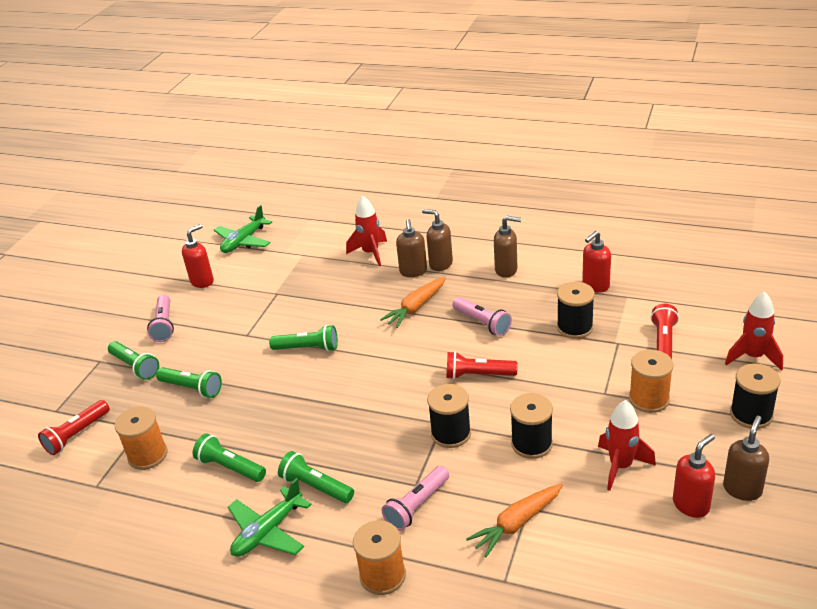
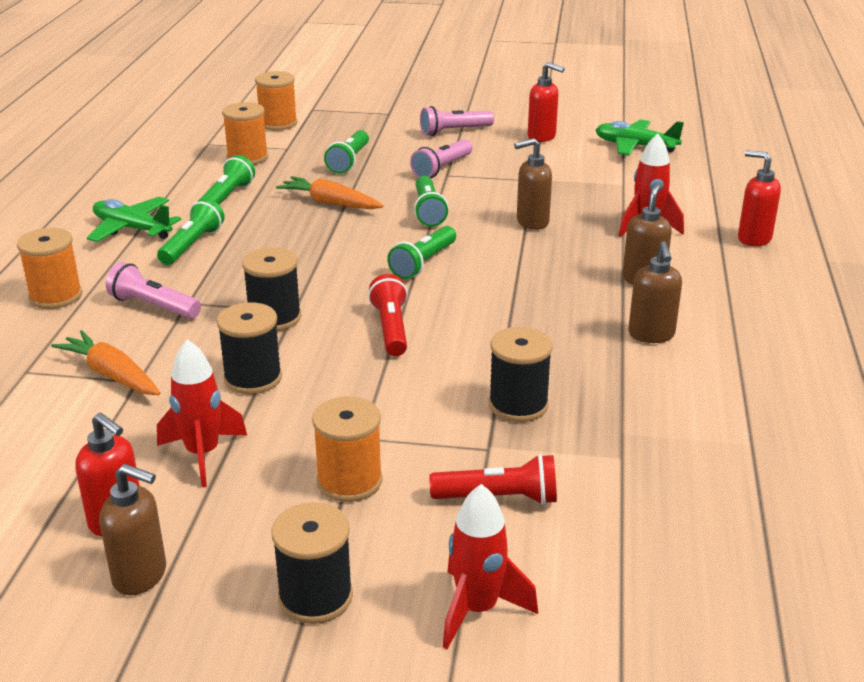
camera: 75 degrees right, 5 degrees down
(77, 435) = (278, 123): red flashlight -> orange spool
(135, 366) = (381, 130): green flashlight -> green flashlight (423, 263)
(413, 272) = (615, 261): brown soap dispenser -> brown soap dispenser (532, 222)
(416, 307) = (530, 271): orange carrot -> orange carrot (330, 203)
(482, 323) = (508, 324): pink flashlight -> pink flashlight (442, 168)
(595, 286) = (641, 422): red soap dispenser -> red soap dispenser (753, 239)

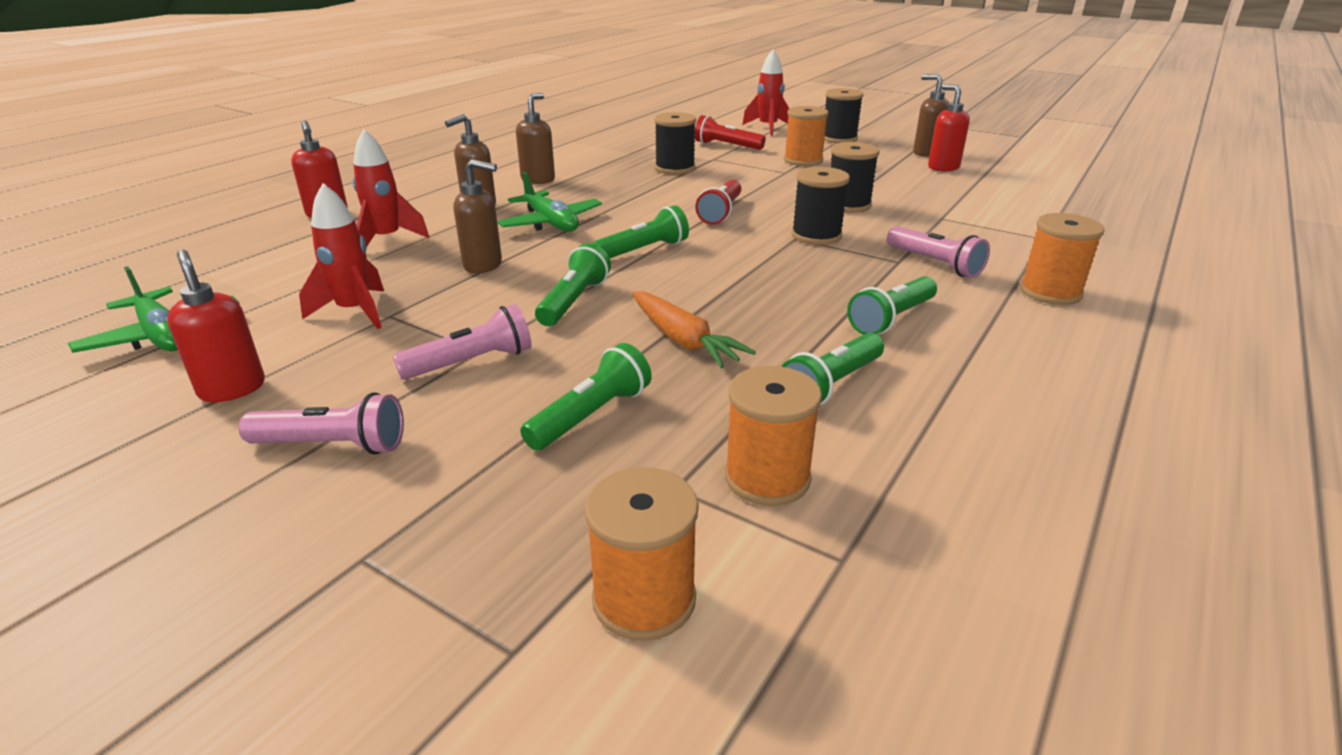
camera: 155 degrees left, 0 degrees up
(112, 374) = (964, 224): orange carrot -> none
(132, 229) = (980, 360): green plane -> green plane (550, 223)
(203, 454) = (890, 180): red rocket -> red rocket (355, 312)

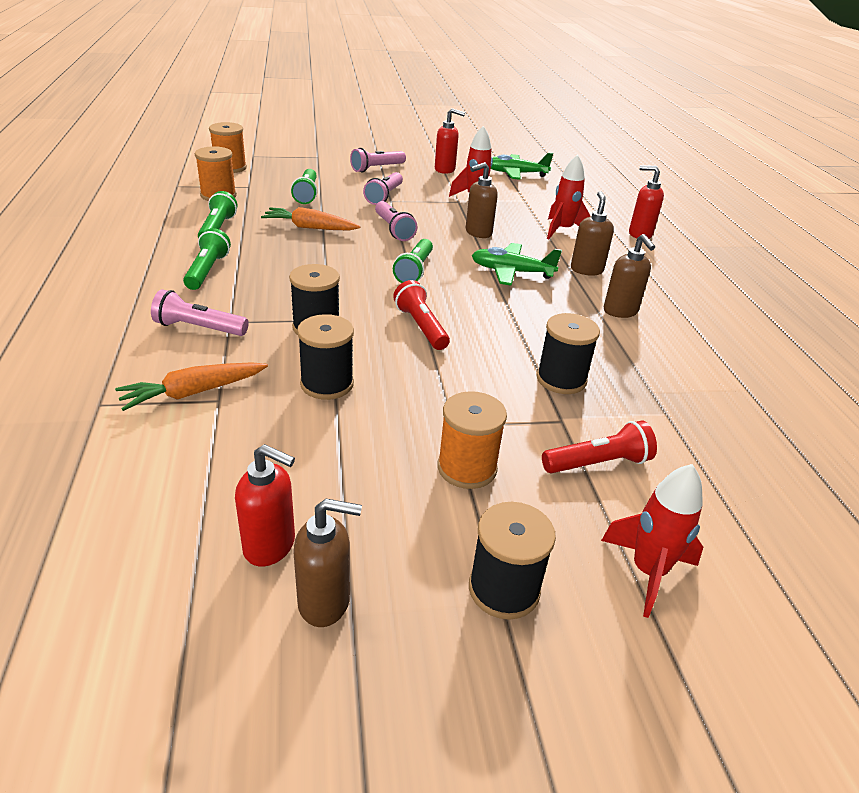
camera: 135 degrees right, 5 degrees up
(574, 301) = (393, 229): green flashlight -> pink flashlight
(961, 225) = (193, 392): none -> orange carrot
(1050, 292) = (96, 328): orange spool -> none

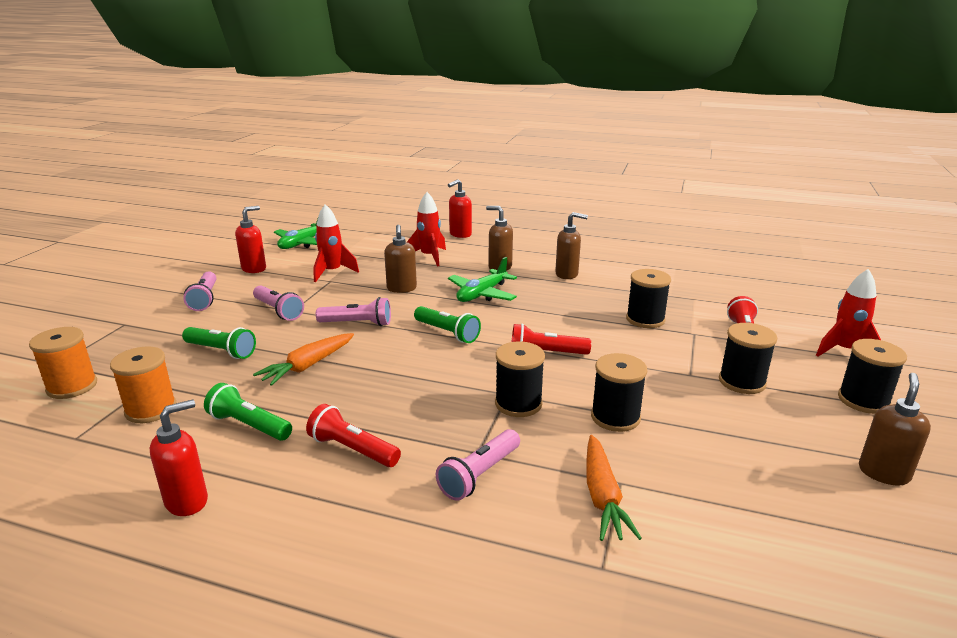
camera: 60 degrees left, 10 degrees down
(207, 271) = (352, 449): green flashlight -> red flashlight
(270, 546) = (826, 487): red soap dispenser -> red soap dispenser (187, 501)
(467, 468) = (742, 382): orange spool -> black spool

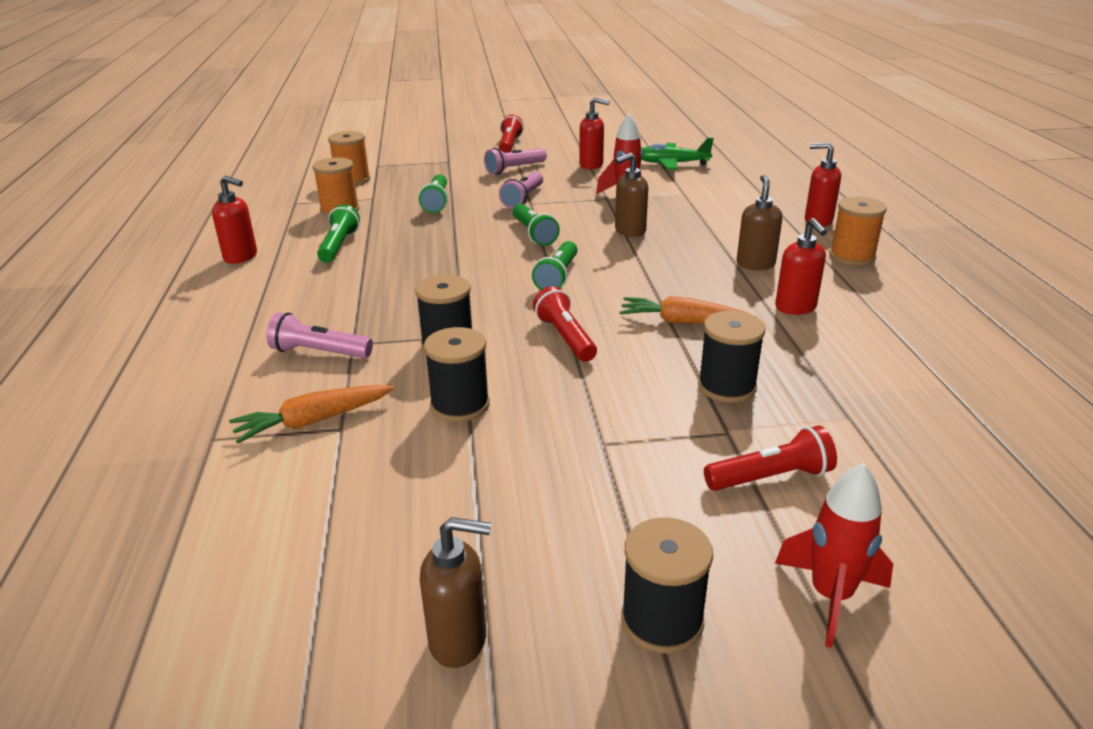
camera: 65 degrees right, 5 degrees up
(308, 366) = (440, 238): orange carrot -> orange carrot (683, 322)
(352, 449) = (328, 291): red flashlight -> red flashlight (509, 145)
(357, 323) = (533, 234): pink flashlight -> green flashlight
(429, 257) = (727, 222): red rocket -> none
(482, 294) = (668, 272): green plane -> none
(517, 242) = (852, 256): none -> orange spool
(567, 274) = (795, 308): brown soap dispenser -> red soap dispenser
(742, 382) = (618, 489): black spool -> none

